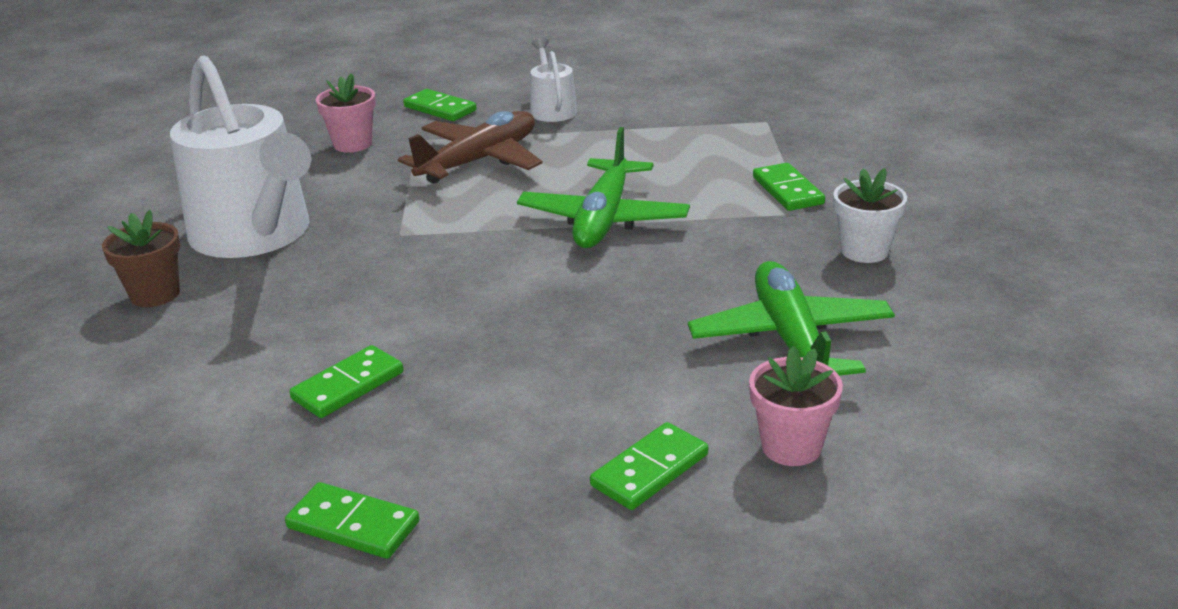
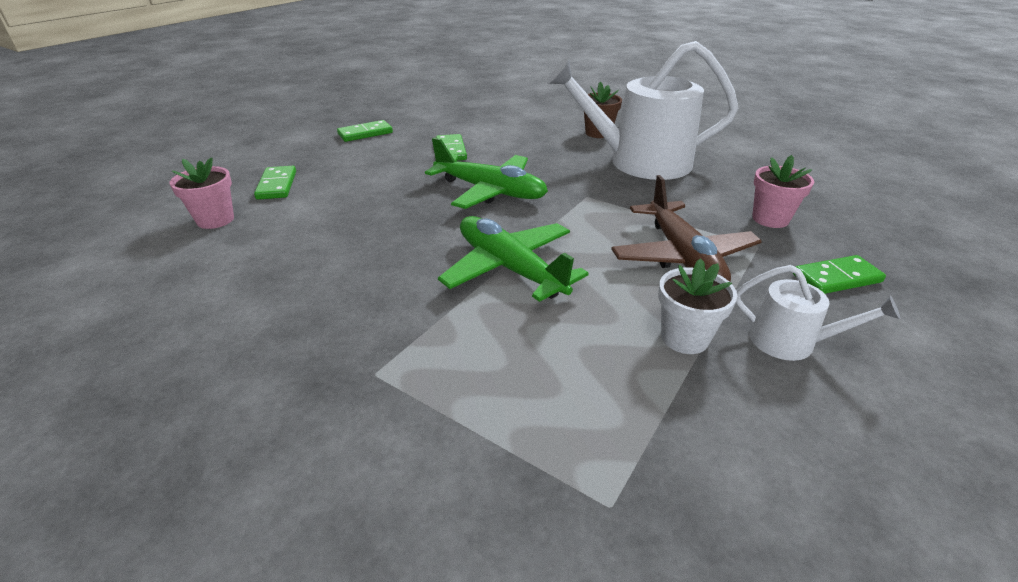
camera: 125 degrees right, 5 degrees up
(788, 190) = (423, 391): green domino -> none
(790, 339) = (268, 264): green plane -> green plane (490, 191)
(864, 251) = (276, 363): white flower pot -> white flower pot (684, 338)

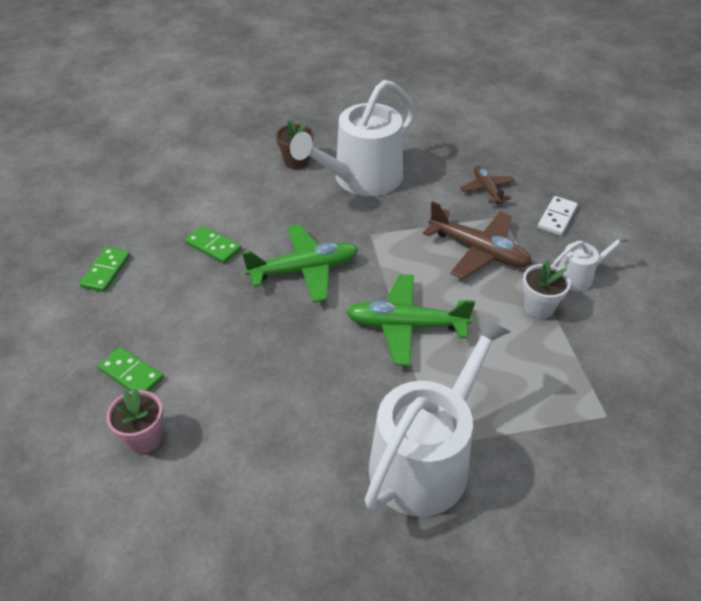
camera: 45 degrees left, 10 degrees up
(343, 375) = (426, 459): none -> white watering can
(770, 219) = (487, 189): pink flower pot -> brown plane
(836, 278) = (557, 218): green domino -> white domino

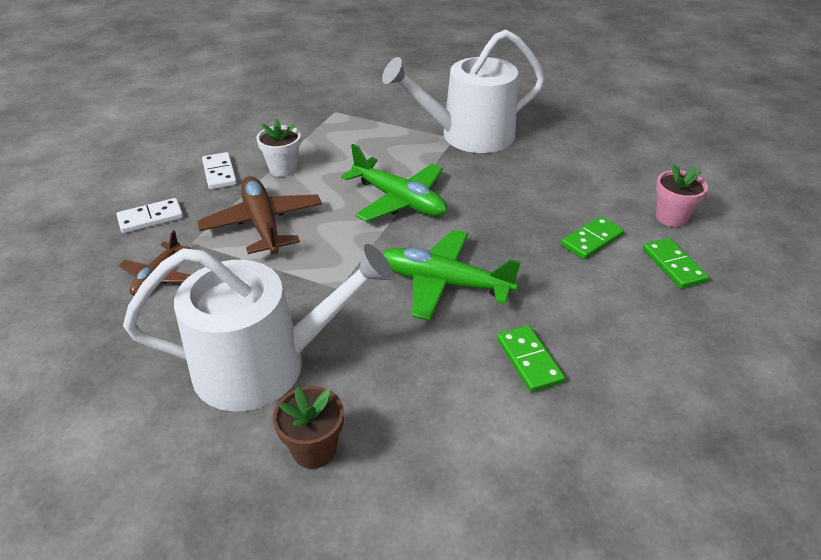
camera: 145 degrees left, 5 degrees down
(106, 271) = (686, 392): green domino -> green domino (592, 240)
(578, 276) = (220, 173): white watering can -> white domino

